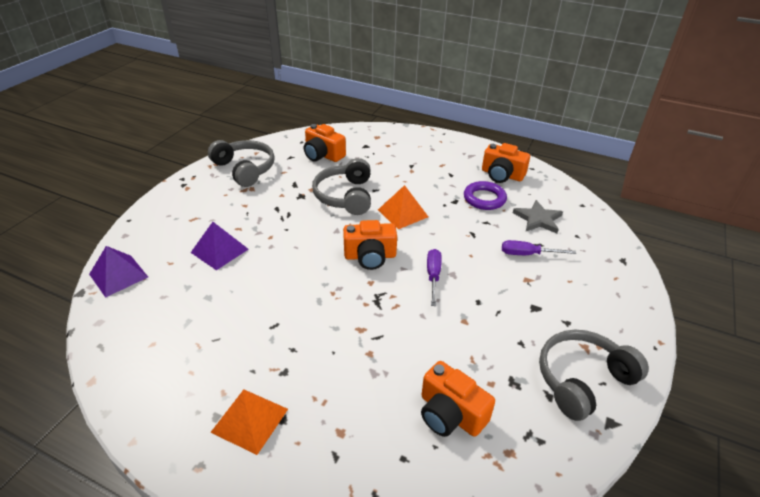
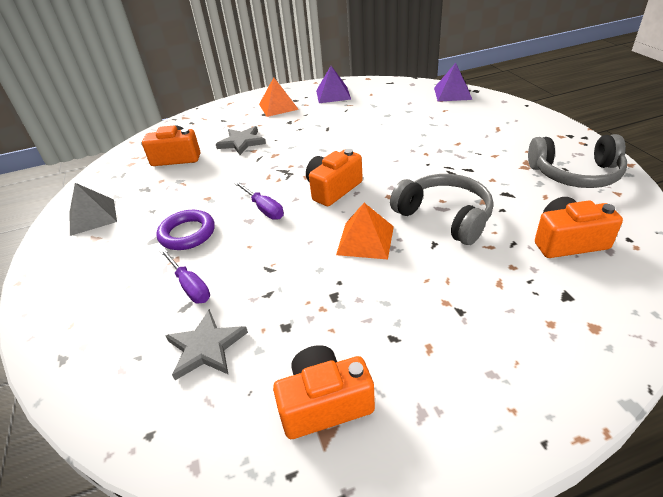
camera: 140 degrees right, 0 degrees up
(219, 250) = (435, 129): purple pyramid -> purple pyramid (333, 94)
(365, 378) = (242, 142): none -> grey star
(484, 199) = (303, 328): purple ring -> purple ring (187, 233)
(527, 254) = (190, 286): purple screwdriver -> purple screwdriver turned 90 degrees clockwise
(582, 379) = (92, 216): grey headphones -> grey pyramid

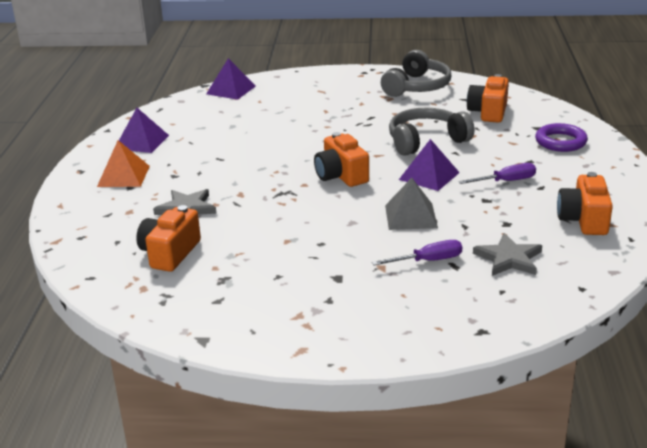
camera: 70 degrees left, 10 degrees down
(92, 216) = (250, 317): grey pyramid -> grey pyramid (411, 216)
(187, 233) = (344, 257): purple ring -> purple ring (560, 142)
(264, 208) = (339, 212): purple screwdriver -> purple screwdriver (506, 181)
(365, 240) = (429, 176): orange pyramid -> purple pyramid

